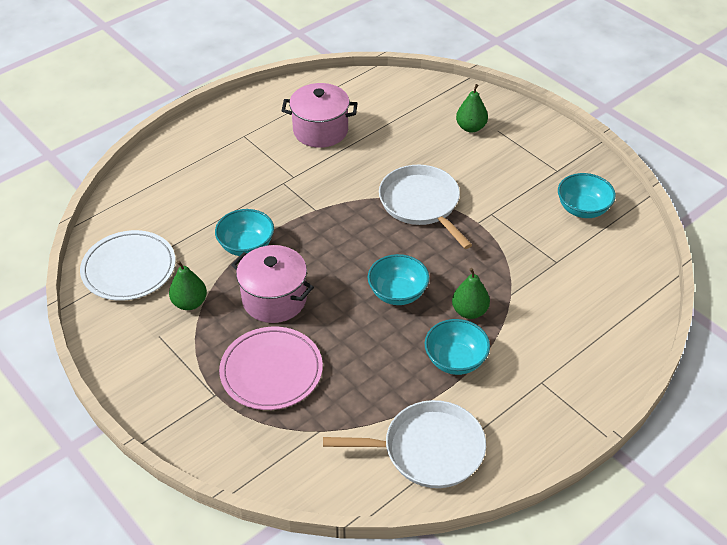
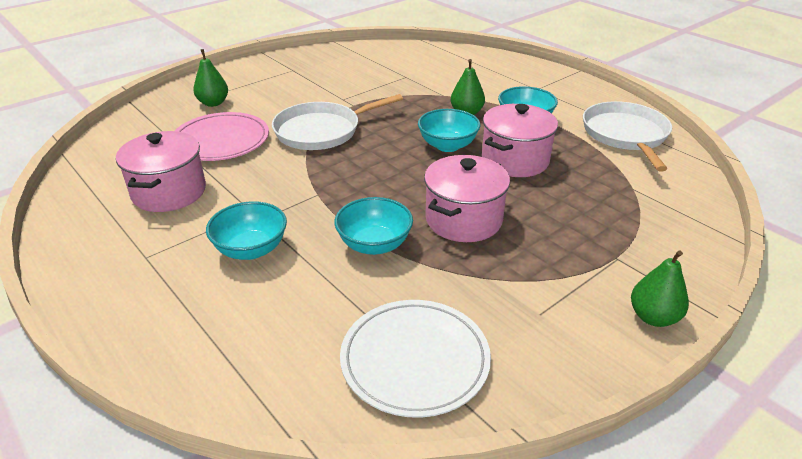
camera: 90 degrees left, 10 degrees down
(190, 303) = (477, 288): green pear -> green pear (653, 317)
(271, 371) = (569, 219): pink plate -> pink plate (221, 141)
(370, 343) = (515, 160): none -> pink pot
(583, 209) = (344, 63): turquoise bowl -> turquoise bowl (251, 249)

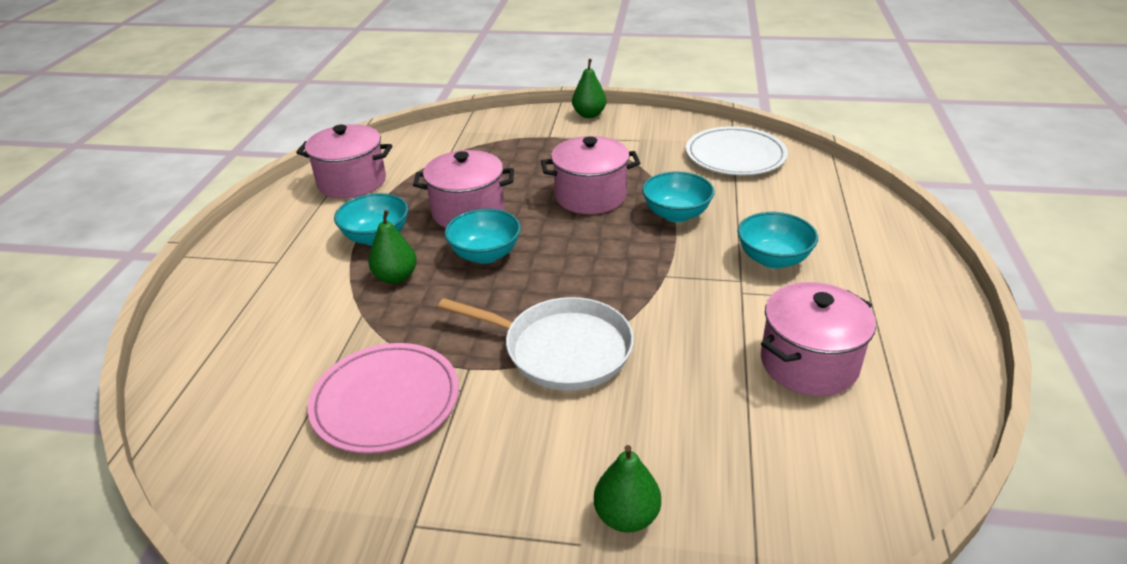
camera: 130 degrees left, 0 degrees up
(221, 141) = (689, 412): pink plate -> pink plate (386, 401)
(626, 135) = (352, 182): white pan -> pink pot

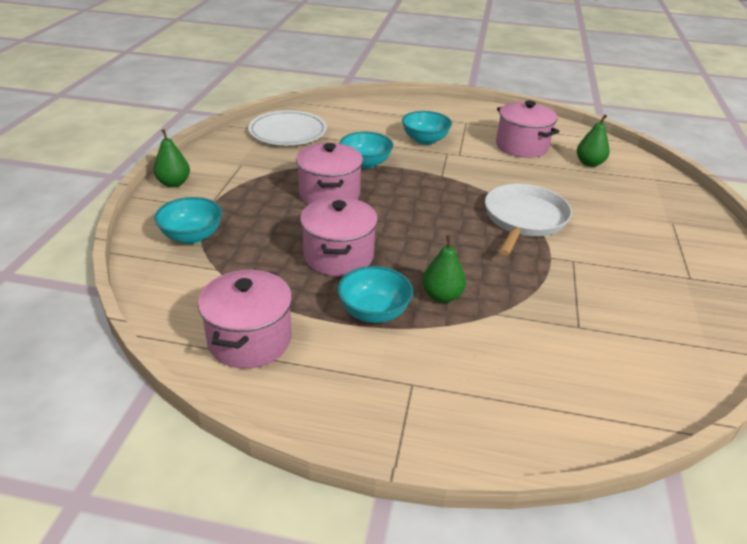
camera: 90 degrees left, 0 degrees up
(386, 401) = (594, 294): pink plate -> none
(485, 254) = (410, 248): turquoise bowl -> turquoise bowl (192, 236)
(626, 516) = (649, 208): green pear -> green pear (589, 163)

